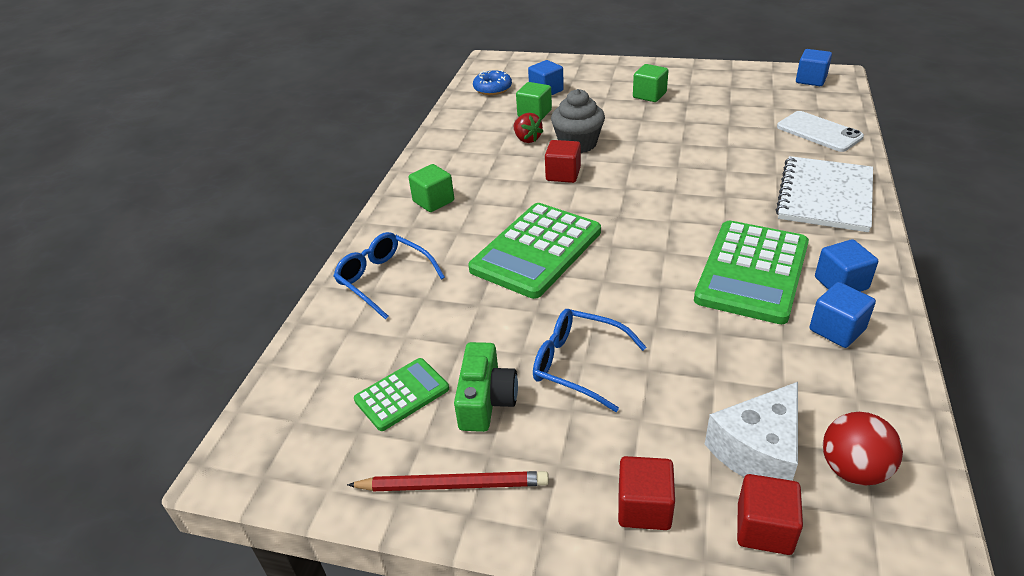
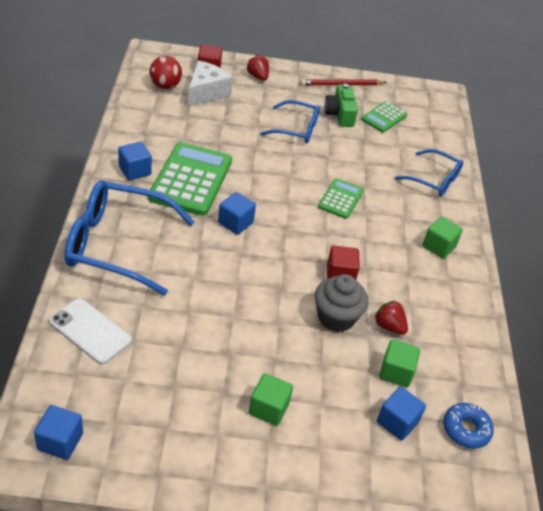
camera: 160 degrees right, 5 degrees up
(536, 250) = (340, 199): green calculator -> green calculator, size x0.54
(644, 507) = (258, 76): red cube -> red strawberry
(825, 196) = (117, 244): white notebook -> blue glasses
(837, 330) = (149, 143): blue cube -> blue cube (235, 223)

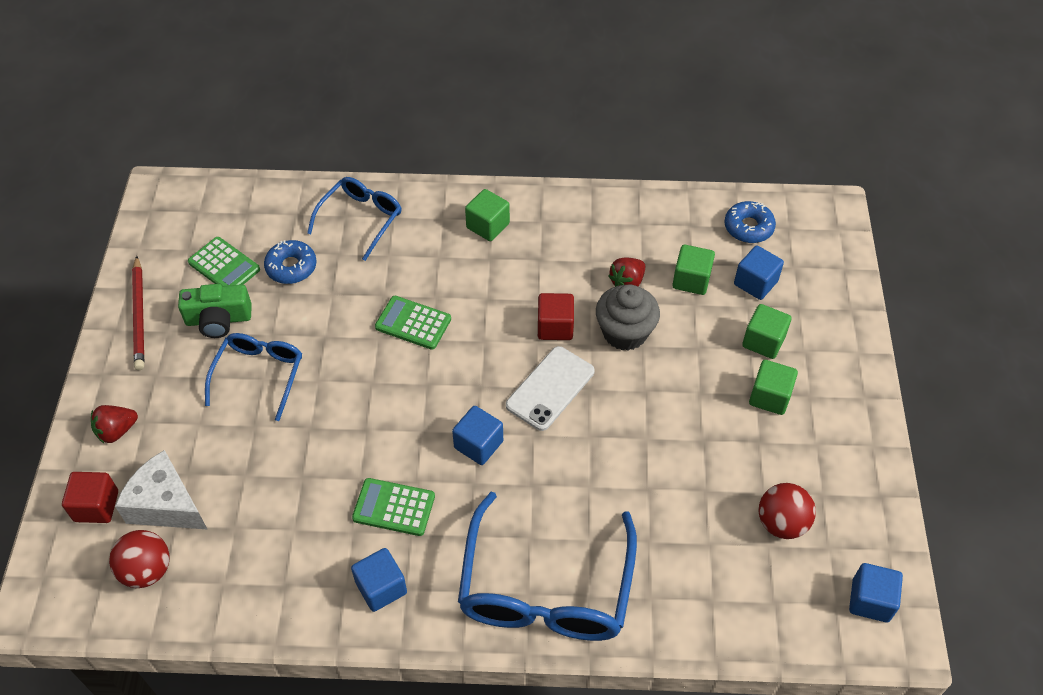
camera: 85 degrees left, 10 degrees up
(90, 331) = (705, 596): white phone -> white phone (550, 388)
(143, 392) = (781, 523): none -> red ball
(191, 180) = (394, 507): green calculator -> green calculator, size x0.54
(329, 415) = (763, 341): none -> green cube
(386, 146) = (291, 267): none -> blue donut

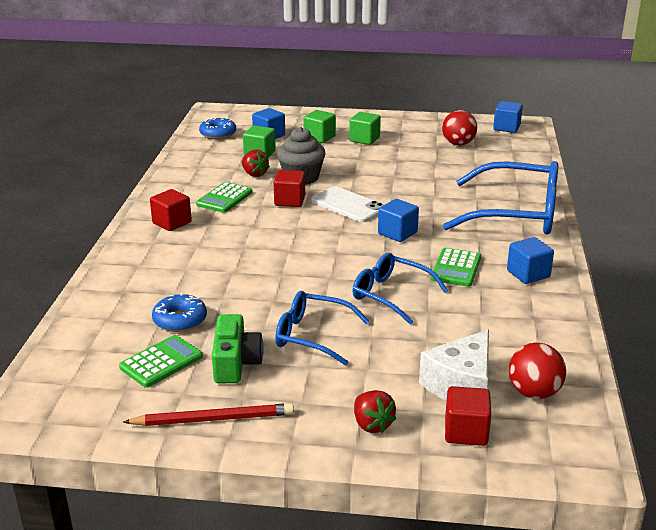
camera: 85 degrees left, 25 degrees down
(361, 219) = (133, 282): blue glasses -> blue glasses (391, 295)
(413, 323) = (270, 257): green calculator -> green calculator (224, 198)
(488, 226) = (172, 223): green cube -> red cube

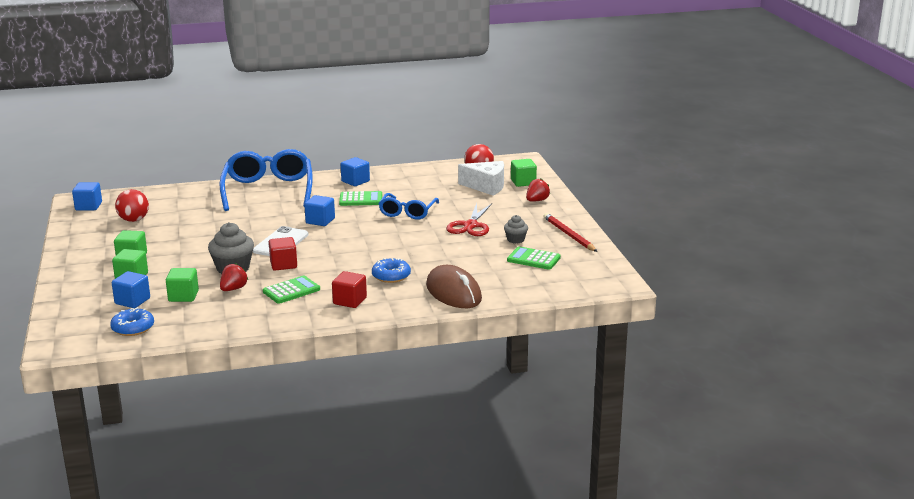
camera: 110 degrees left, 5 degrees down
(129, 283) = (453, 292): none -> brown mouse
(180, 320) = (485, 264): blue donut -> blue donut (391, 276)
(224, 198) = (291, 291): green calculator -> green calculator turned 45 degrees counterclockwise
(235, 363) = (515, 240): green camera -> grey cupcake
(312, 335) = (470, 225): blue glasses -> red scissors
(466, 432) = (523, 182): red cube -> green cube

